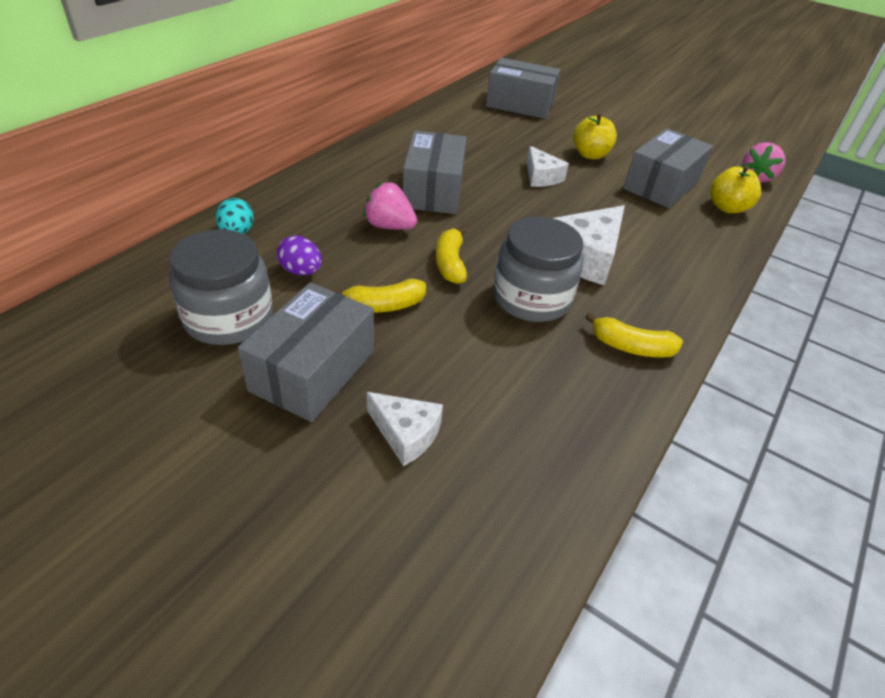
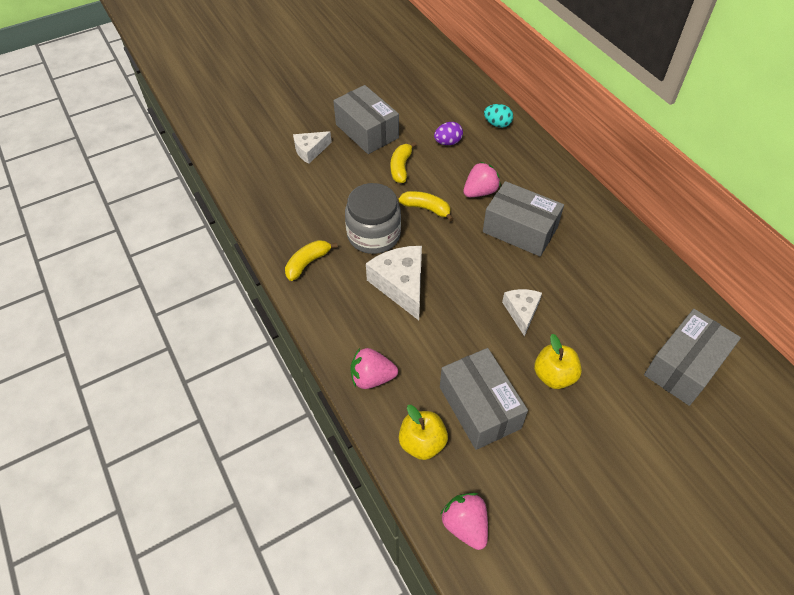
camera: 120 degrees right, 10 degrees up
(229, 318) = (420, 111): grey jar -> none
(541, 177) = (521, 312): white cheese -> white cheese turned 90 degrees clockwise
(708, 249) = (372, 378): none -> pink strawberry

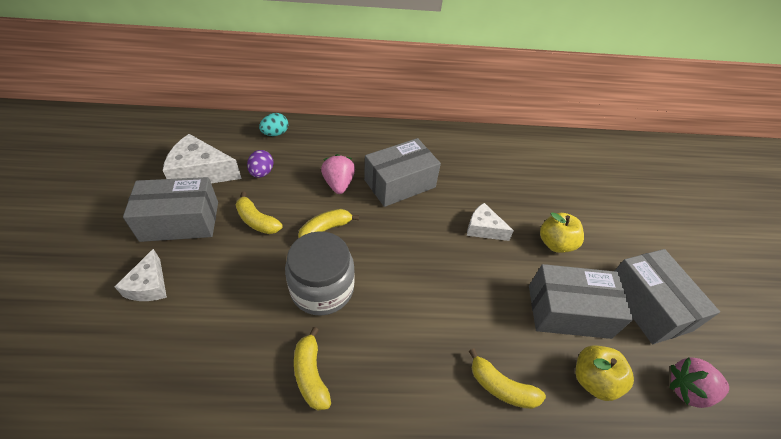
camera: 65 degrees left, 5 degrees down
(372, 378) = (501, 387): pink strawberry -> yellow banana
(401, 285) = (401, 299): white cheese -> white cheese (201, 172)
(684, 366) = (574, 172): grey box -> grey box (647, 305)

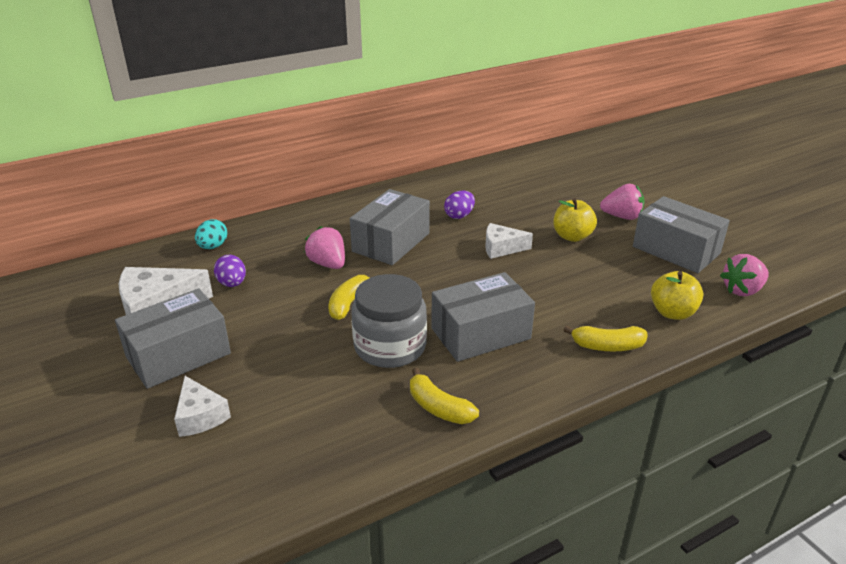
camera: 25 degrees left, 15 degrees down
(257, 221) = (268, 323): yellow banana -> none
(472, 179) = (459, 216): none -> purple egg
(568, 311) = (619, 277): grey box -> grey box (480, 333)
(618, 242) = (622, 217): none -> pink strawberry

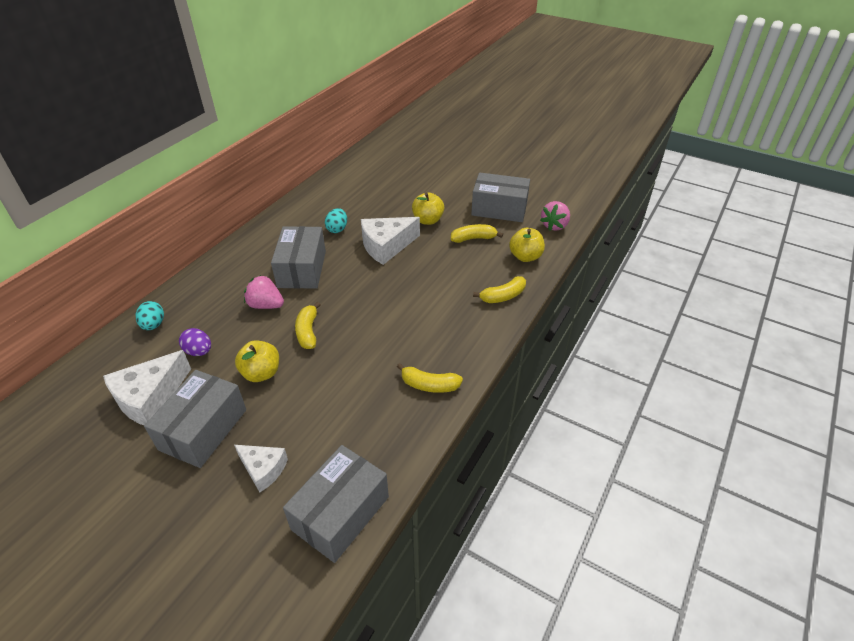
camera: 30 degrees left, 10 degrees up
(272, 325) = (261, 373): none -> yellow apple
(390, 346) = (363, 354): grey jar -> none
(459, 216) = (337, 229): purple egg -> turquoise egg
(480, 333) = (418, 319): grey box -> grey box (340, 513)
(501, 248) = (386, 246): white cheese -> white cheese, size x1.64
(616, 272) = (473, 238): none -> yellow banana
(622, 217) = (450, 193): pink strawberry -> none

